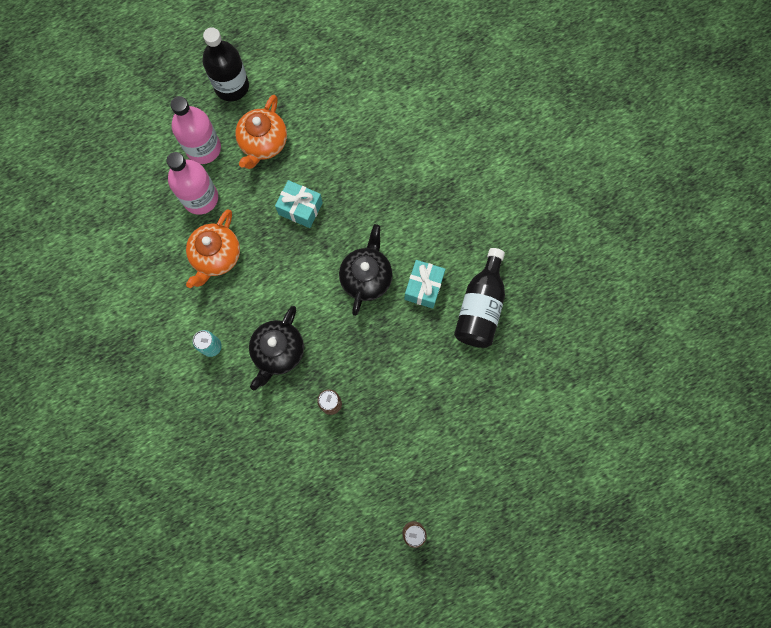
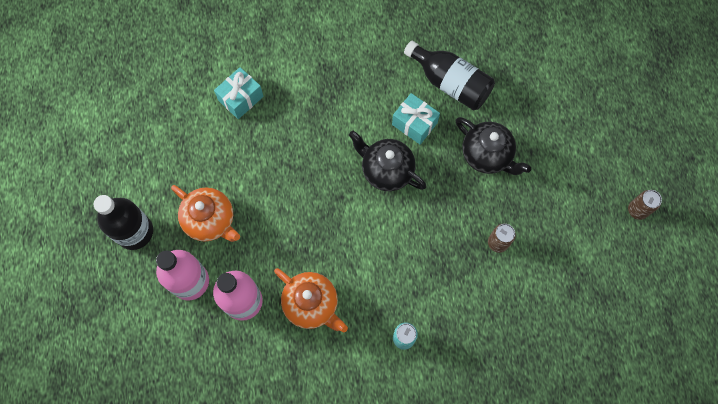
camera: 70 degrees left, 5 degrees down
(278, 352) = (431, 275): black teapot -> black teapot (487, 155)
(300, 208) = (294, 207): turquoise gift -> turquoise gift (241, 98)

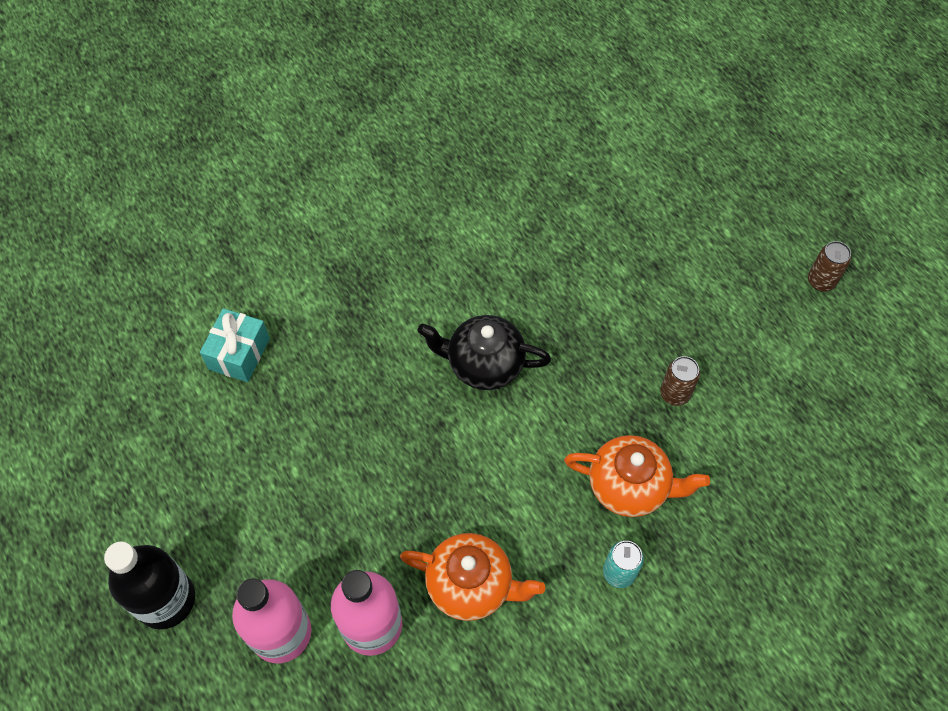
camera: 25 degrees left, 10 degrees down
(210, 220) = (272, 534): orange teapot -> orange teapot (630, 486)
(414, 124) = (491, 291): turquoise gift -> none
(450, 83) = (511, 224): black bottle -> none
(487, 155) = (604, 292): black teapot -> none

